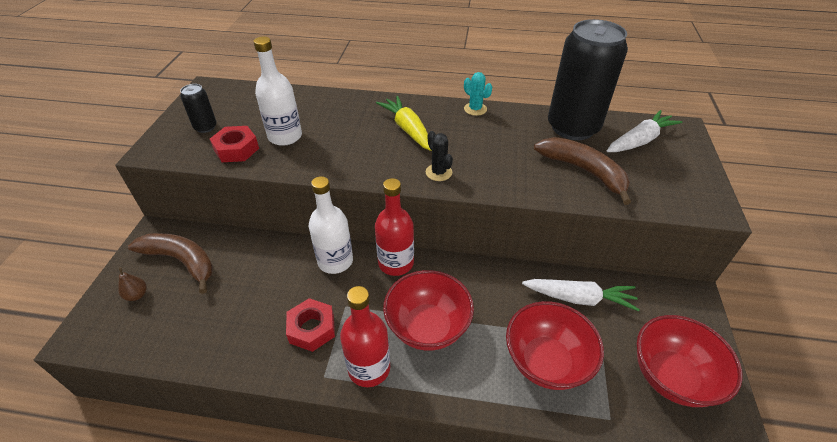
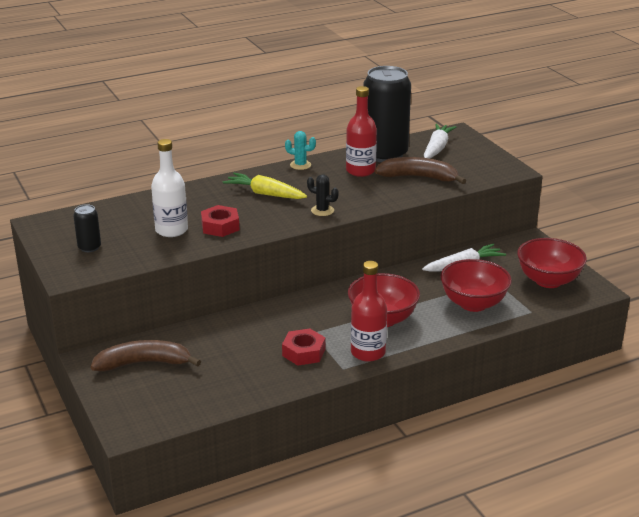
camera: 35 degrees left, 15 degrees down
(137, 295) = (137, 394): brown pear -> none
(236, 149) = (143, 251): red nut -> red nut (220, 226)
(335, 261) = (272, 314): white bottle -> none
(396, 263) = (320, 297): red bottle -> red bottle (360, 171)

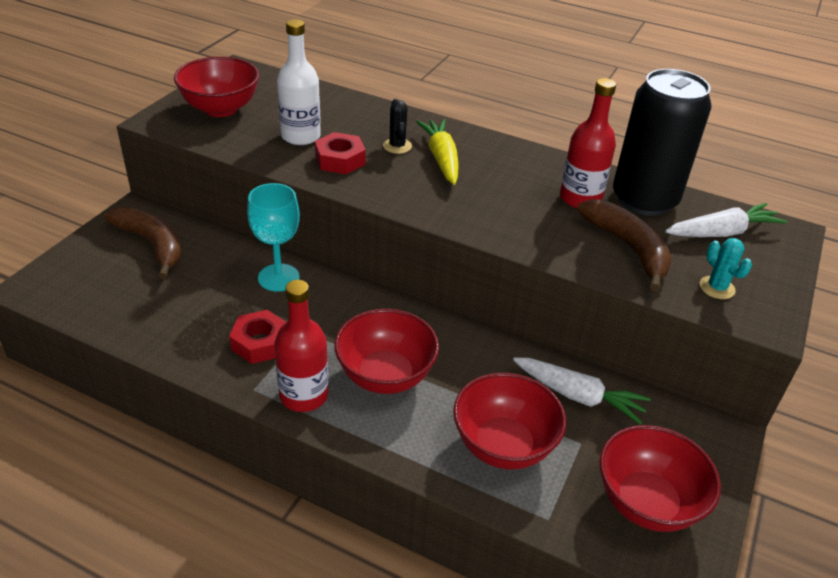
camera: 50 degrees right, 10 degrees up
(89, 247) = (220, 109): black can -> red bowl
(248, 324) = (278, 277): none -> turquoise goblet
(300, 165) = (534, 154): turquoise cactus -> turquoise cactus (717, 288)
(322, 210) = (453, 210): black cactus -> black cactus (397, 146)

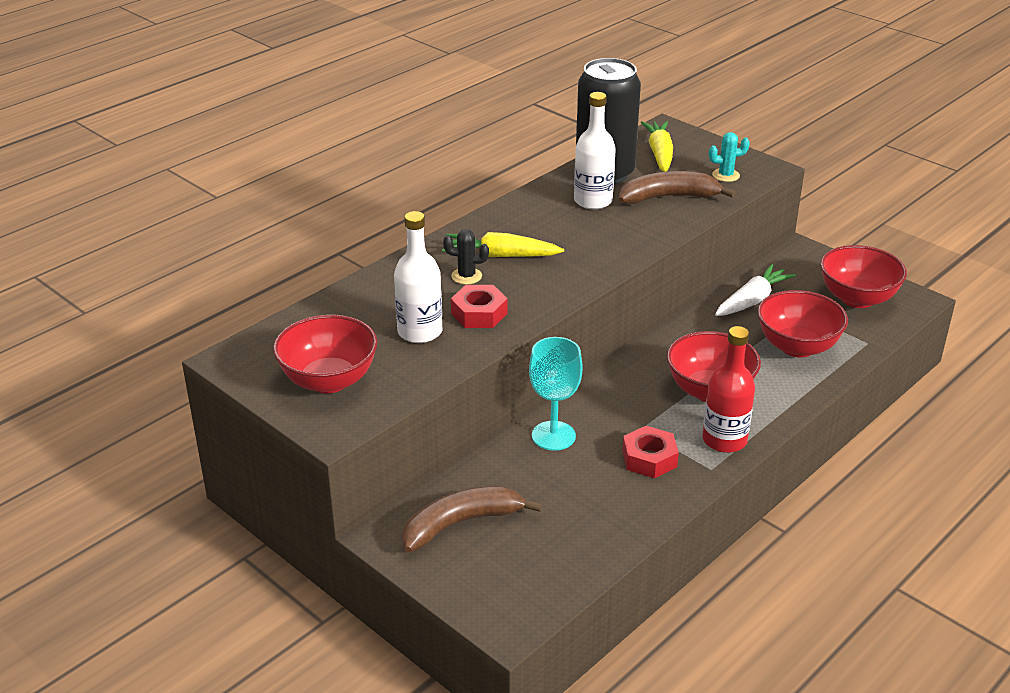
camera: 70 degrees left, 5 degrees down
(580, 198) = (593, 201): red bottle -> white bottle
(722, 232) = (659, 154): white carrot -> yellow carrot

